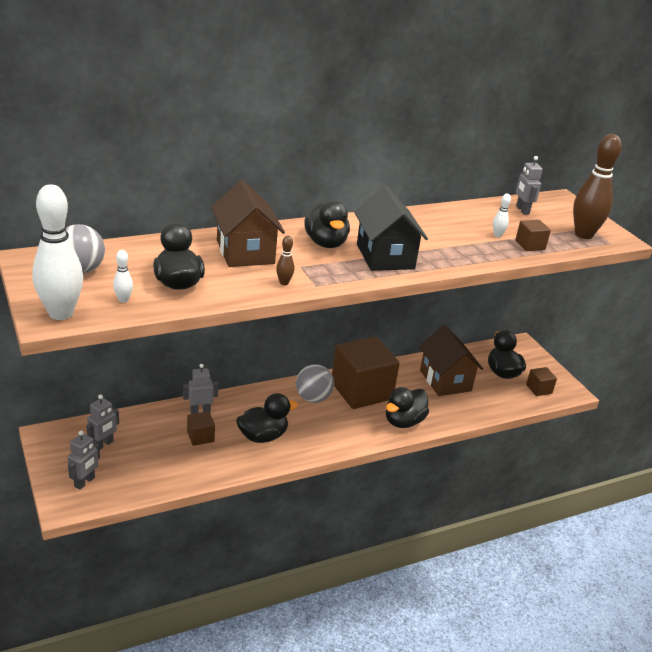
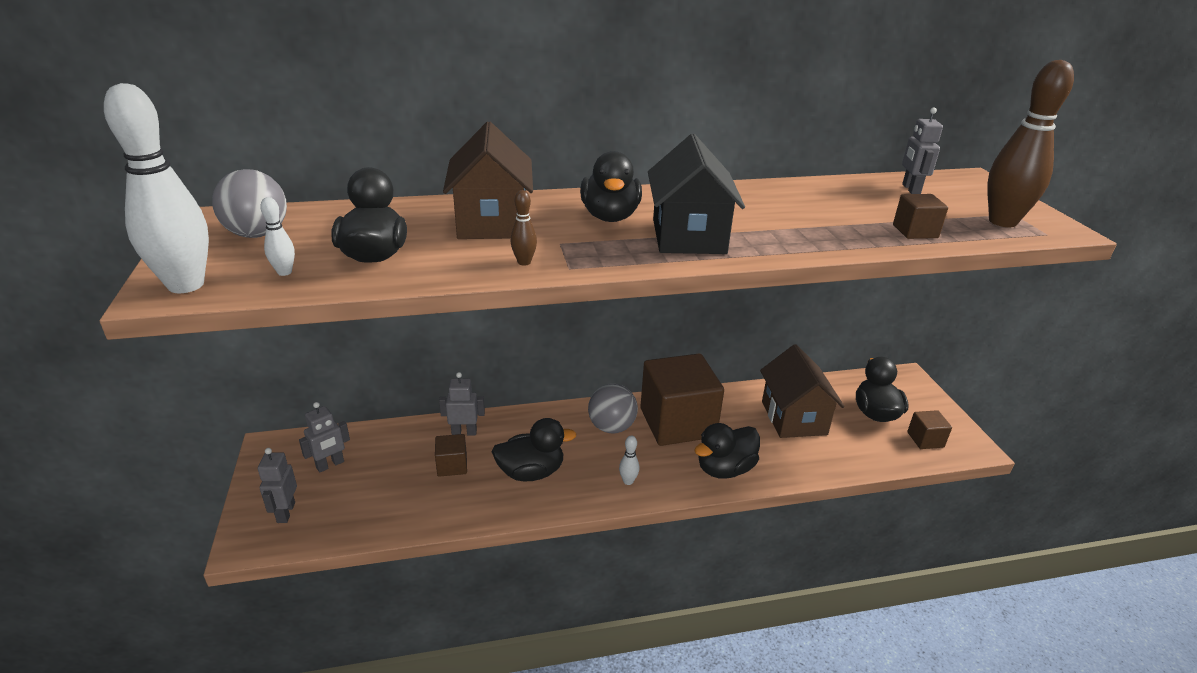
camera: 15 degrees right, 0 degrees up
(85, 482) = (285, 512): grey robot -> grey robot turned 135 degrees clockwise
(497, 235) = (867, 217): white bowling pin -> white bowling pin (628, 481)

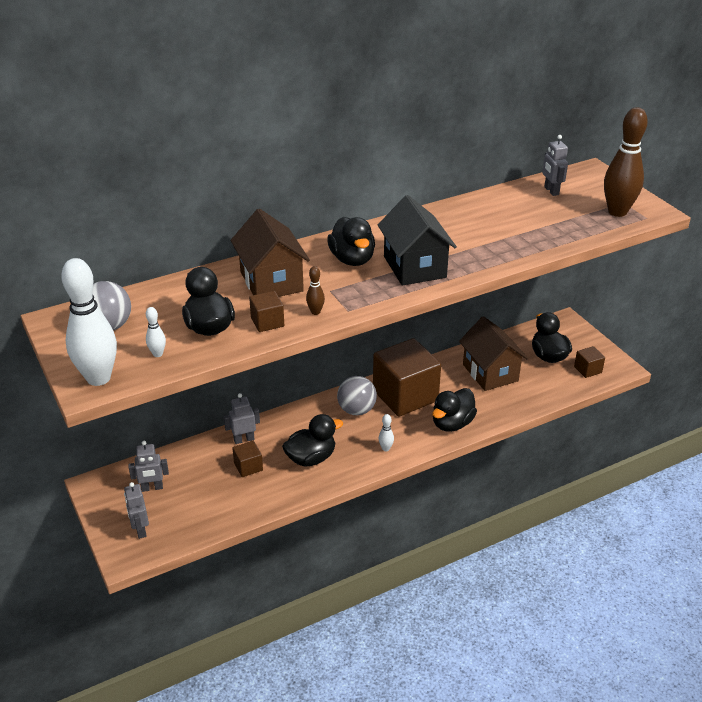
camera: 15 degrees left, 5 degrees up
(330, 465) = (152, 488): grey robot -> grey robot turned 45 degrees clockwise
(915, 231) = (562, 232): brown cube -> brown cube (267, 322)

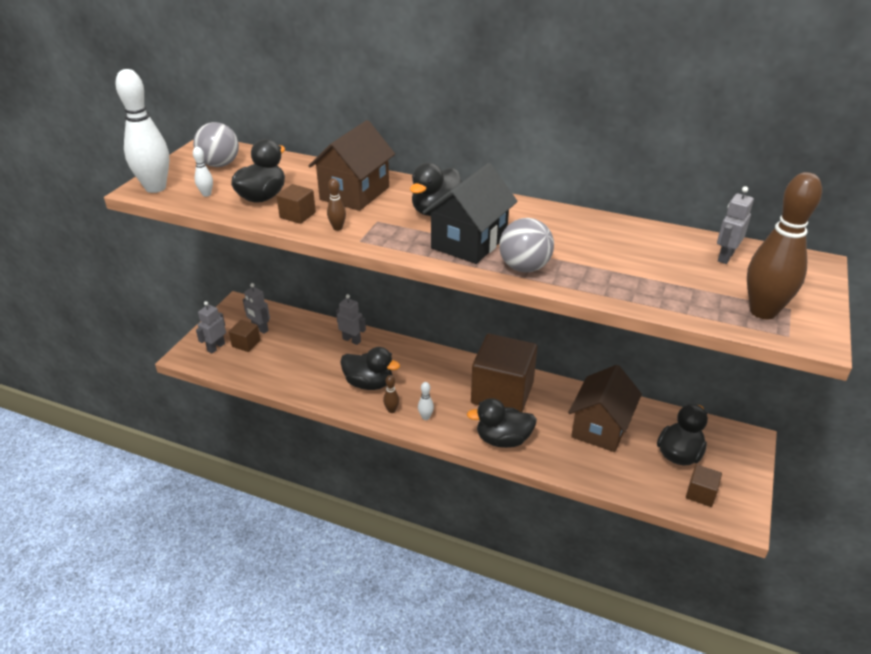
camera: 50 degrees right, 0 degrees up
(248, 467) = (326, 358): brown cube -> brown cube (246, 344)
(356, 410) = (451, 376): grey ball -> grey ball (524, 267)
(357, 462) = (391, 410): none -> brown bowling pin

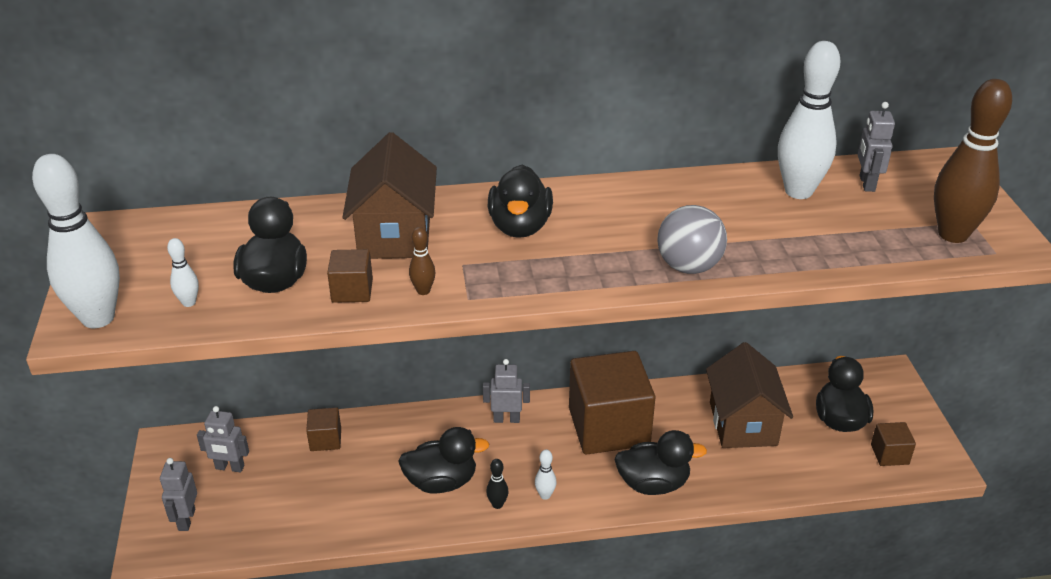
camera: 30 degrees left, 0 degrees up
(220, 164) = (159, 251): grey ball -> none
(246, 344) = (227, 496): brown cube -> brown cube (325, 440)
(352, 340) = (372, 433): grey robot -> grey robot (506, 419)
(391, 410) = (497, 504): brown bowling pin -> black bowling pin
(469, 242) = (598, 255): black house -> none
(503, 440) = (653, 484): black duck -> black duck turned 150 degrees counterclockwise
(662, 246) = (798, 191): none -> white bowling pin

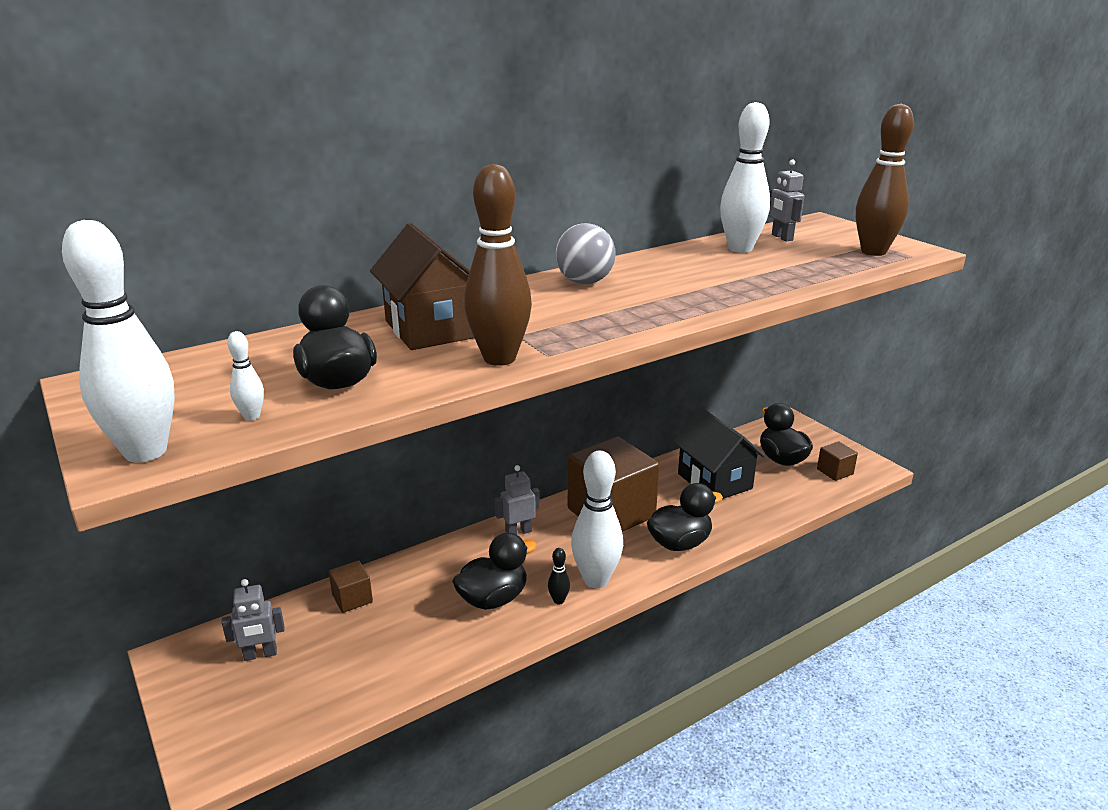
camera: 25 degrees left, 10 degrees down
(186, 519) = (237, 720): grey robot -> none
(352, 291) = (428, 372): brown cube -> none
(423, 291) = (499, 358): brown bowling pin -> brown bowling pin, size x2.37
(520, 227) = (543, 304): black duck -> none
(545, 495) = (596, 580): white bowling pin -> white bowling pin, size x2.37
(688, 266) = (712, 301): grey ball -> grey ball (584, 282)
(743, 423) = (714, 481): brown house -> black house

